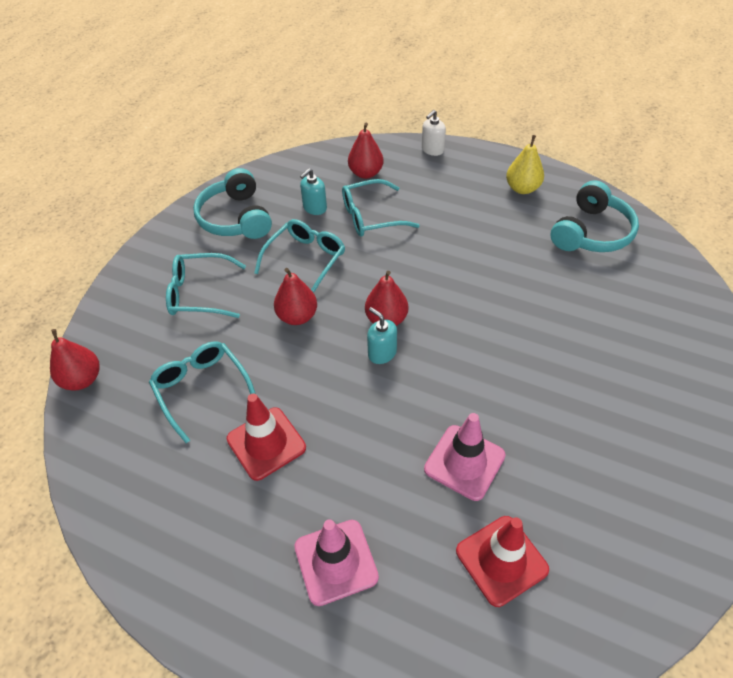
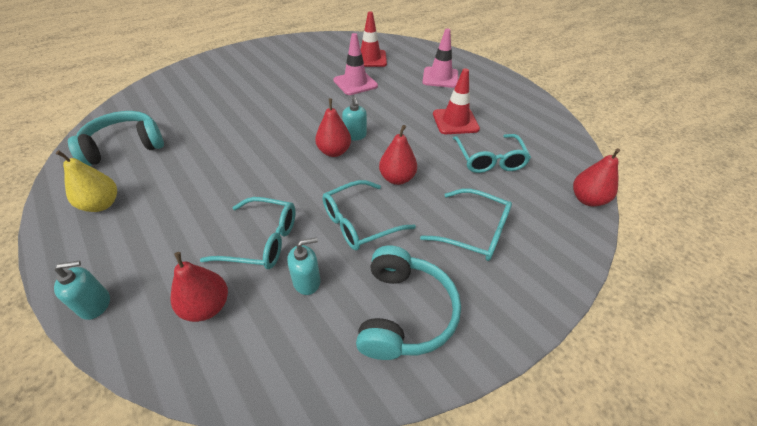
camera: 155 degrees left, 5 degrees down
(432, 150) = (95, 304): white soap dispenser -> turquoise soap dispenser

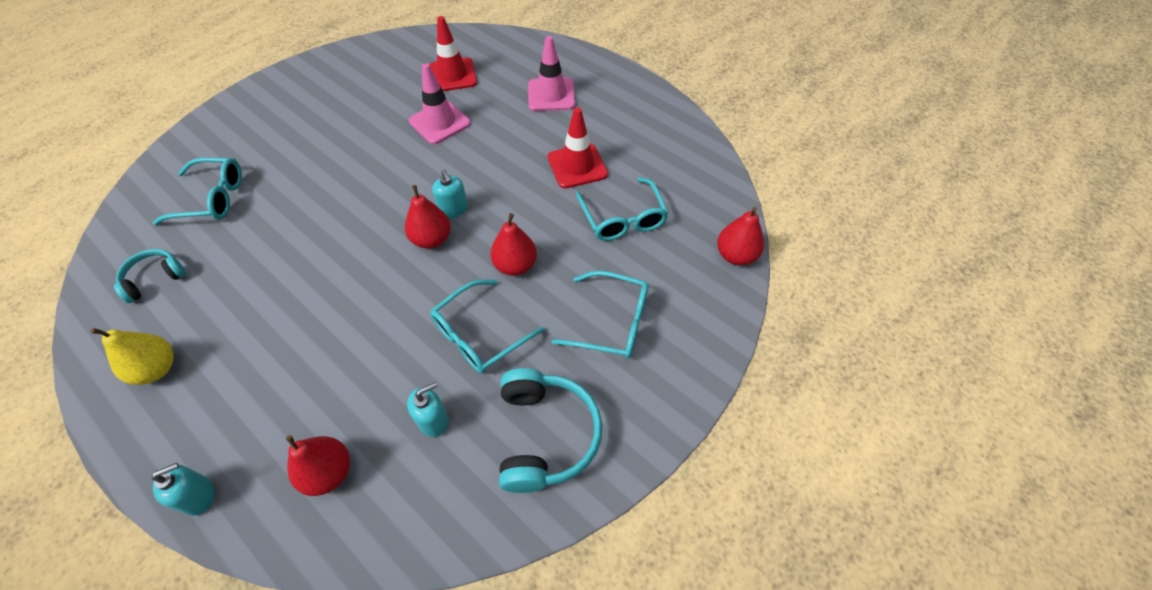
camera: 10 degrees left, 10 degrees up
(124, 147) = (154, 279): turquoise headphones -> turquoise headphones, size x0.59
(261, 241) = (370, 380): turquoise glasses -> turquoise glasses (211, 199)

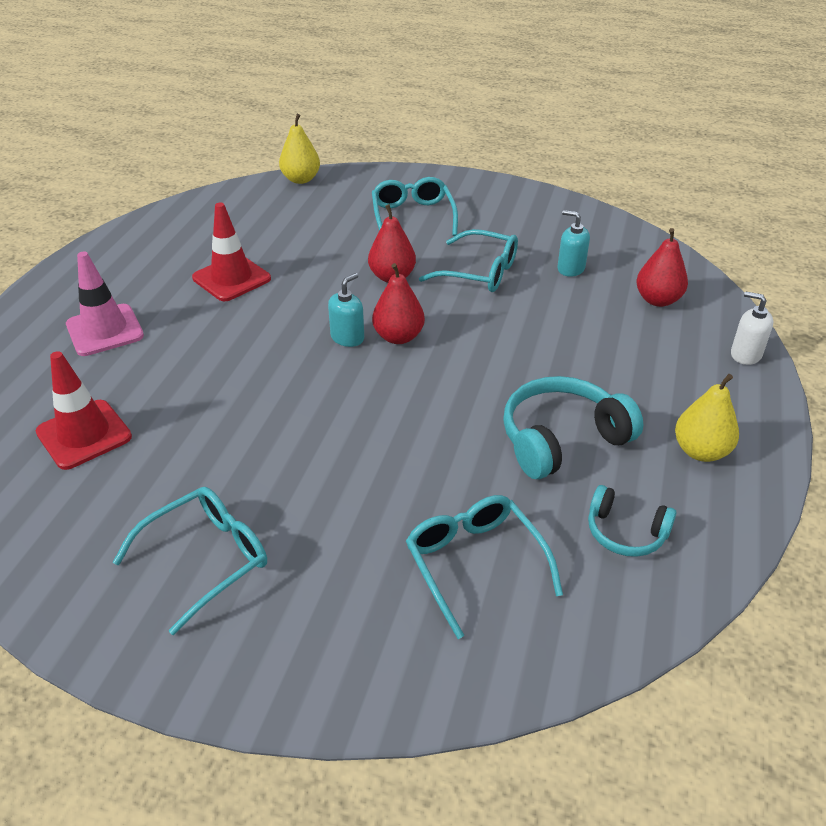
camera: 115 degrees left, 15 degrees down
(199, 496) = (745, 354): turquoise soap dispenser -> white soap dispenser
(440, 122) = (201, 405): pink traffic cone -> none
(545, 435) = (531, 220): turquoise headphones -> turquoise headphones (562, 439)
(622, 218) = (292, 236): turquoise glasses -> turquoise glasses (205, 560)
(735, 255) = (301, 179): red pear -> yellow pear

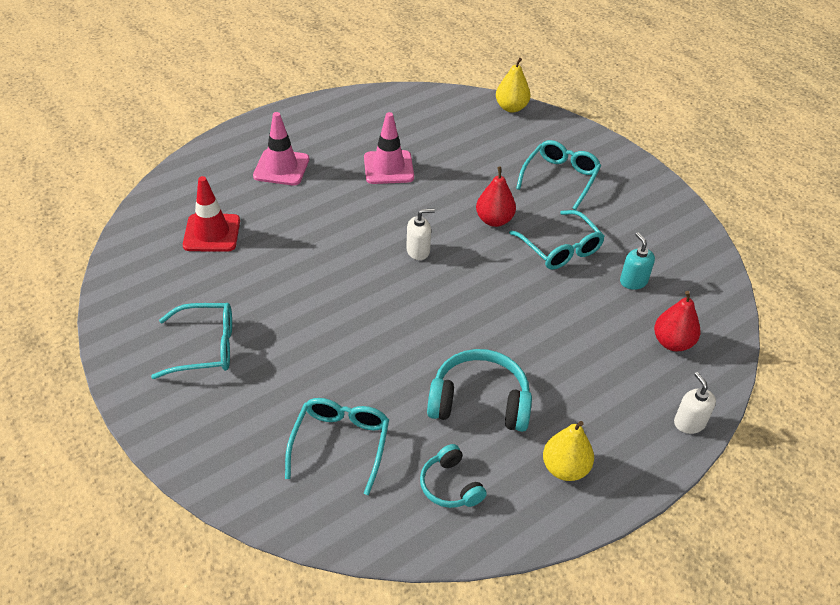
camera: 35 degrees right, 5 degrees up
(231, 278) = (388, 167): red traffic cone -> pink traffic cone
(347, 337) = (418, 251): turquoise soap dispenser -> white soap dispenser
(398, 337) = (451, 268): red pear -> none

